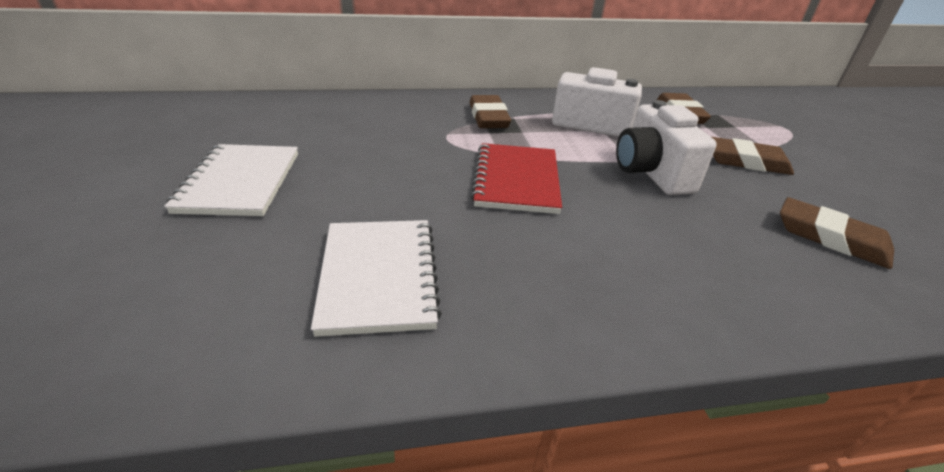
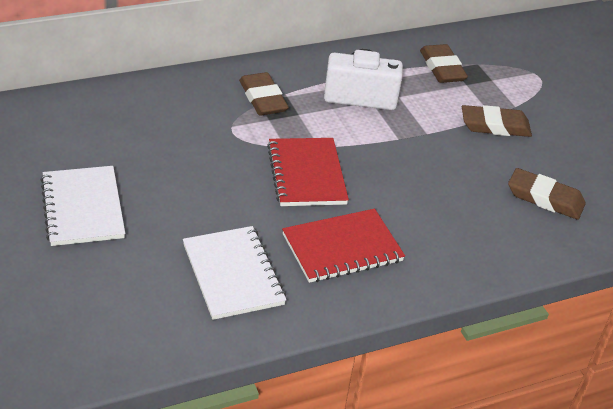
camera: 15 degrees left, 5 degrees up
(543, 263) = (342, 248): none -> red notebook
(651, 173) = (415, 150): white camera -> none

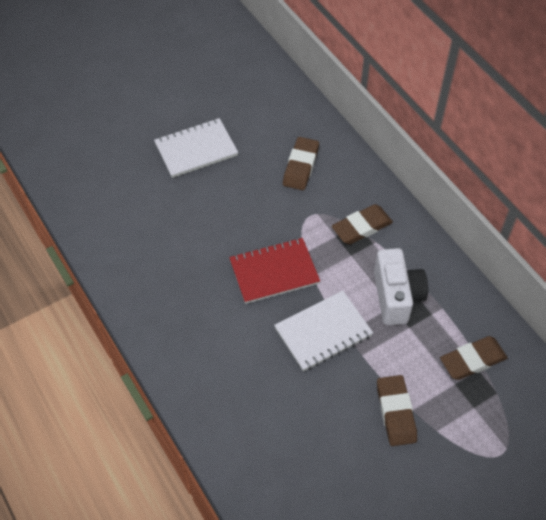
camera: 85 degrees right, 15 degrees up
(233, 274) = (152, 244): white notebook -> white notebook (323, 332)
(342, 248) = (195, 307): red notebook -> none
(545, 198) = (301, 458): brown eraser -> brown eraser (300, 166)

